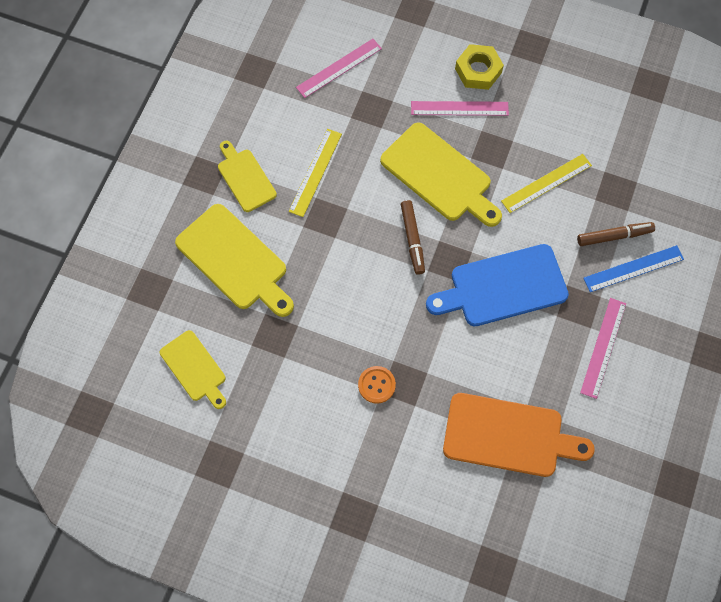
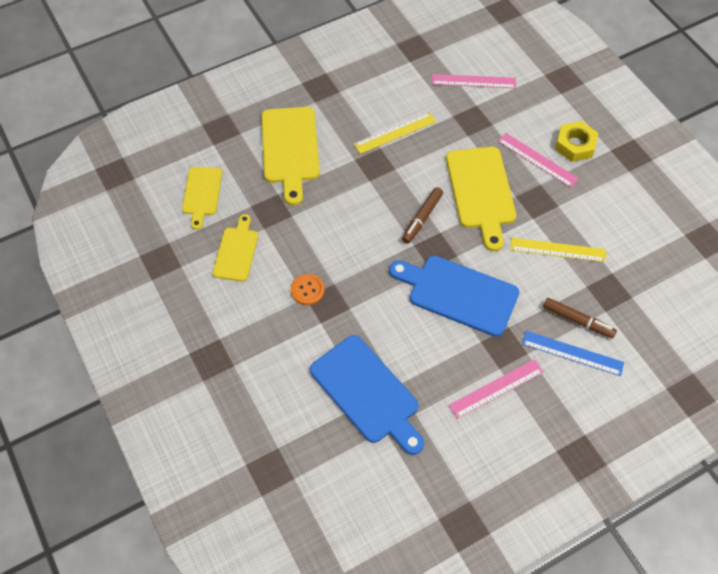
camera: 40 degrees right, 10 degrees down
(245, 178) = (345, 106): yellow cutting board -> yellow cutting board (236, 251)
(508, 435) = (367, 392): orange cutting board -> blue cutting board

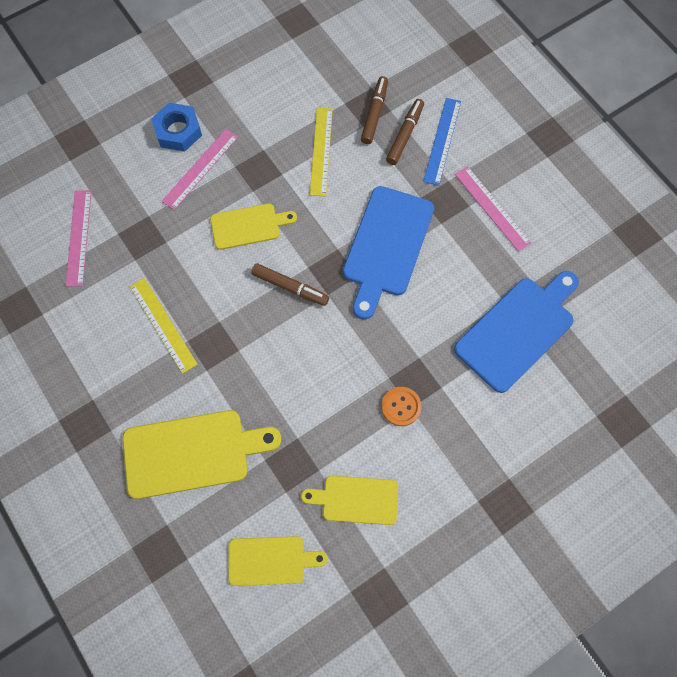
camera: 95 degrees left, 10 degrees up
(481, 191) = (248, 226): yellow cutting board -> yellow cutting board, size x0.60
(575, 145) = (178, 131): yellow nut -> blue nut
(601, 297) = (374, 113): none -> brown marker

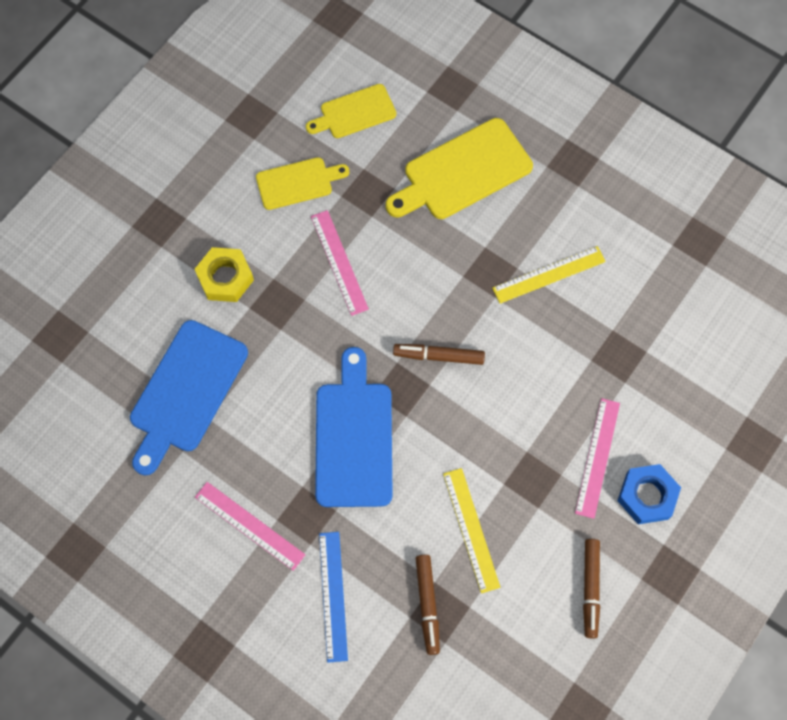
camera: 160 degrees right, 0 degrees up
(78, 237) = (683, 333): pink ruler -> pink ruler (339, 262)
(163, 325) = (549, 275): yellow ruler -> yellow ruler turned 60 degrees counterclockwise
(248, 226) = (512, 408): yellow cutting board -> none
(401, 406) = (283, 276): orange button -> none
(405, 135) = (380, 587): brown marker -> brown marker (590, 589)
(455, 424) = (225, 278): none -> yellow nut

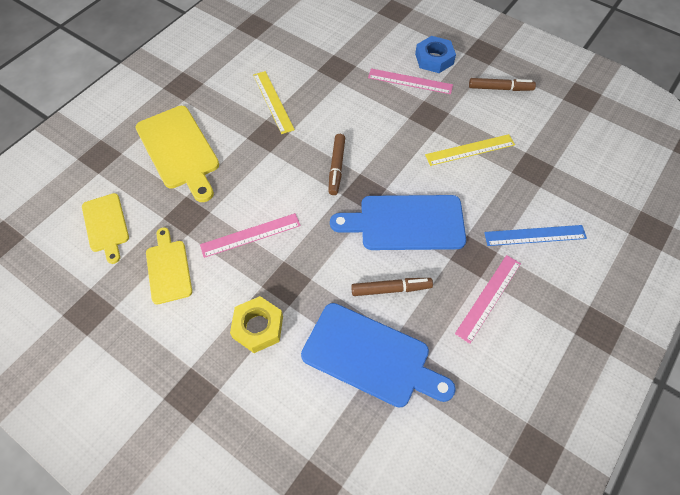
camera: 90 degrees left, 10 degrees down
(427, 605) = (529, 176): brown marker -> brown marker (391, 289)

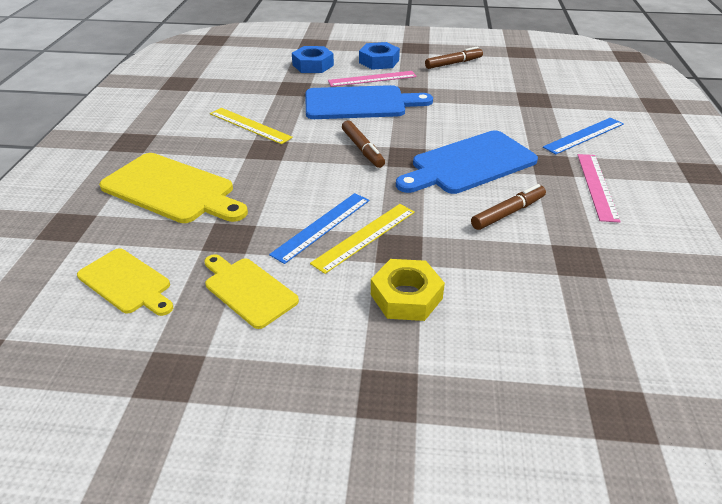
camera: 30 degrees left, 20 degrees down
(250, 235) = (322, 226): pink ruler -> blue ruler
(371, 356) = (546, 269): blue cutting board -> blue cutting board (360, 103)
(373, 42) = (313, 65): none -> blue nut
(470, 150) = (471, 103): yellow ruler -> yellow ruler (364, 237)

